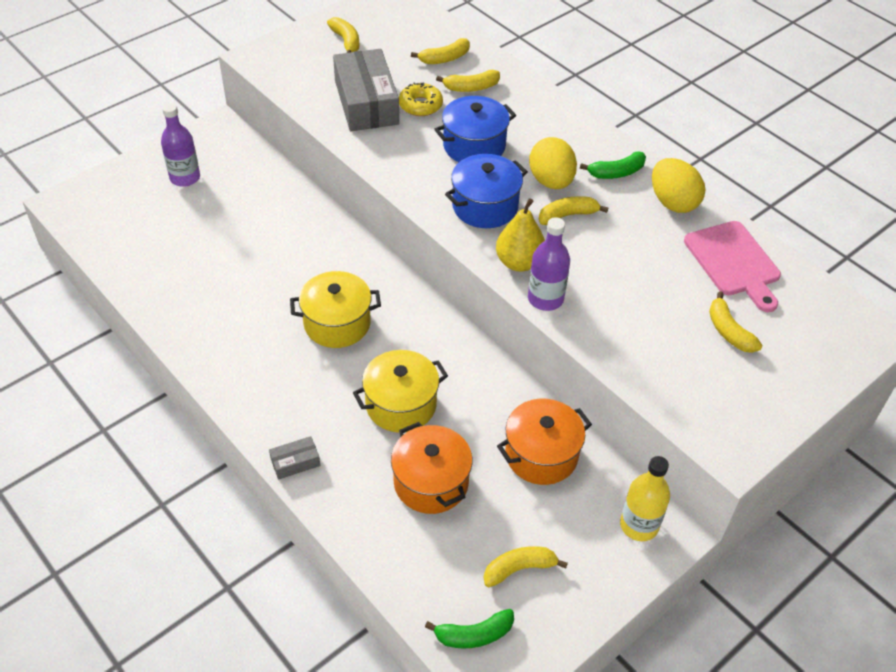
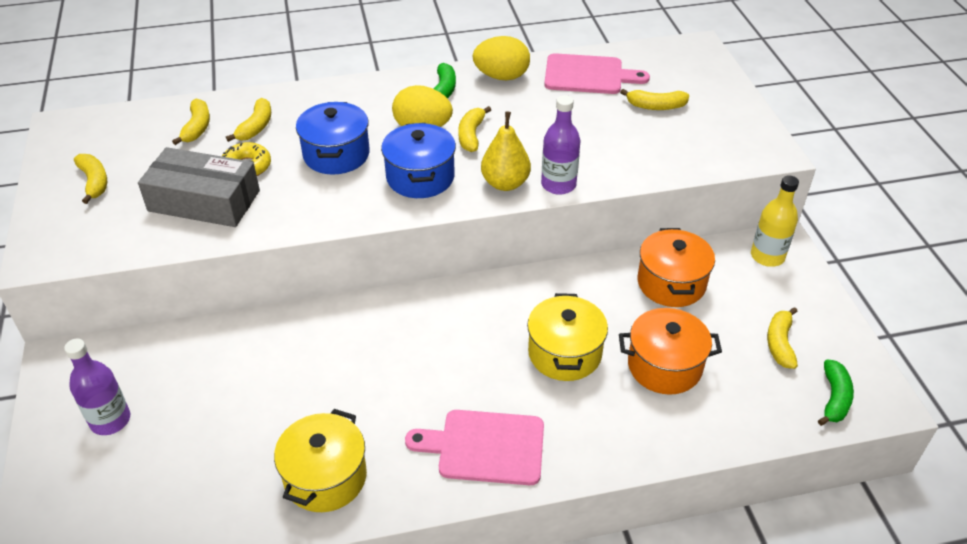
camera: 60 degrees left, 5 degrees down
(272, 389) = (485, 447): none -> pink cutting board
(295, 462) = (589, 460): grey box -> none
(337, 323) = (433, 363): yellow pot -> yellow pot (325, 477)
(346, 41) = (94, 182): yellow banana -> yellow banana turned 60 degrees clockwise

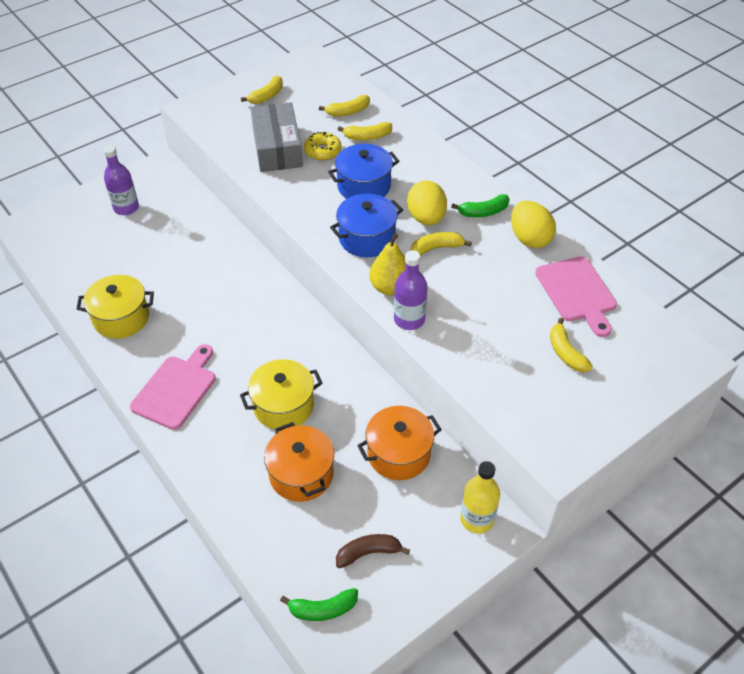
camera: 65 degrees right, 5 degrees up
(485, 447) = (176, 389): pink cutting board -> pink cutting board turned 45 degrees clockwise
(780, 343) = (368, 553): yellow banana -> brown banana

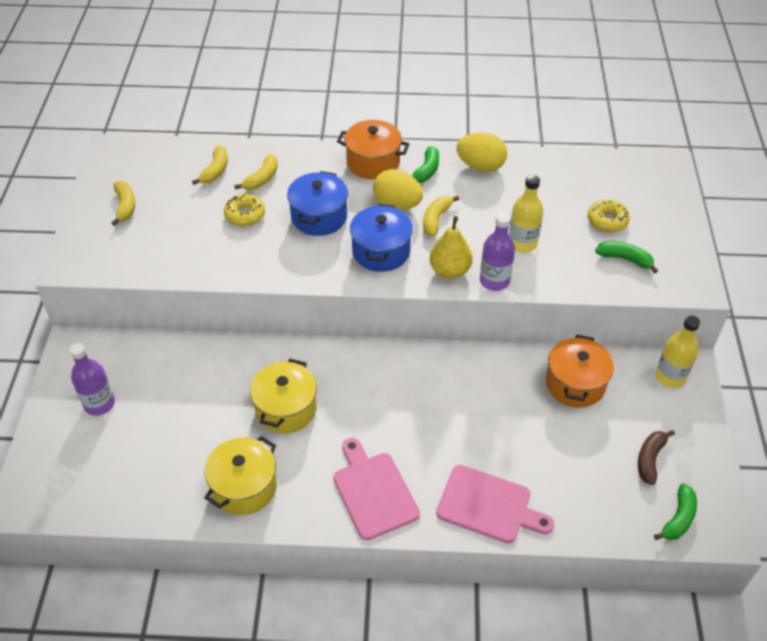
camera: 50 degrees left, 0 degrees up
(277, 147) = (204, 239): grey box -> none
(283, 406) = (463, 427): yellow pot -> yellow pot (286, 409)
(301, 474) = (542, 457): orange pot -> orange pot (373, 162)
(471, 313) = (522, 243): none -> yellow bottle
(532, 390) = (625, 259): none -> green banana
(566, 353) = (607, 220): yellow banana -> yellow donut
(577, 292) = (557, 178): pink cutting board -> pink cutting board (488, 505)

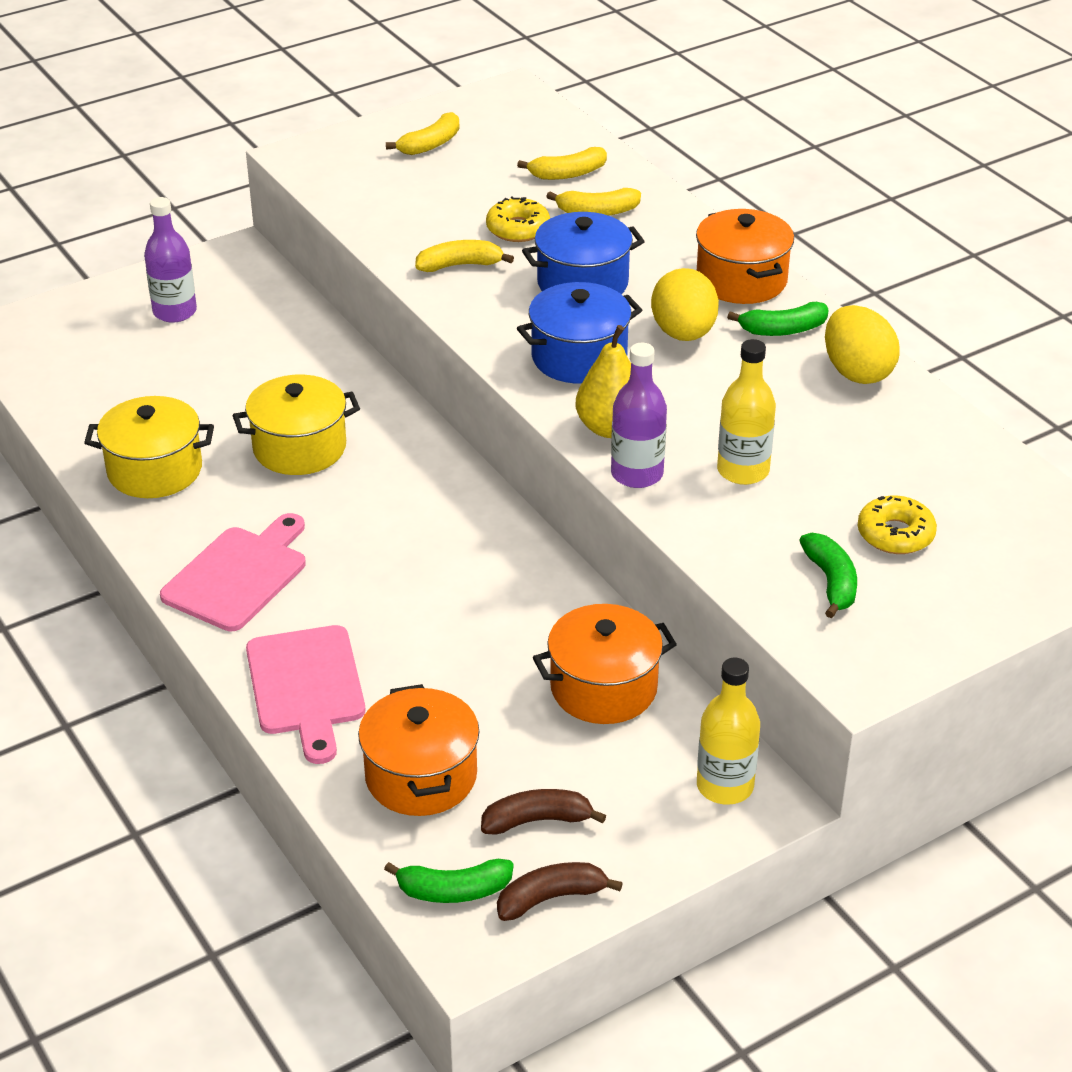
camera: 55 degrees right, 10 degrees down
(436, 219) = (696, 377): yellow banana -> yellow banana (460, 265)
(590, 490) = (421, 776): none -> orange pot
(705, 481) = (551, 898): none -> brown banana

